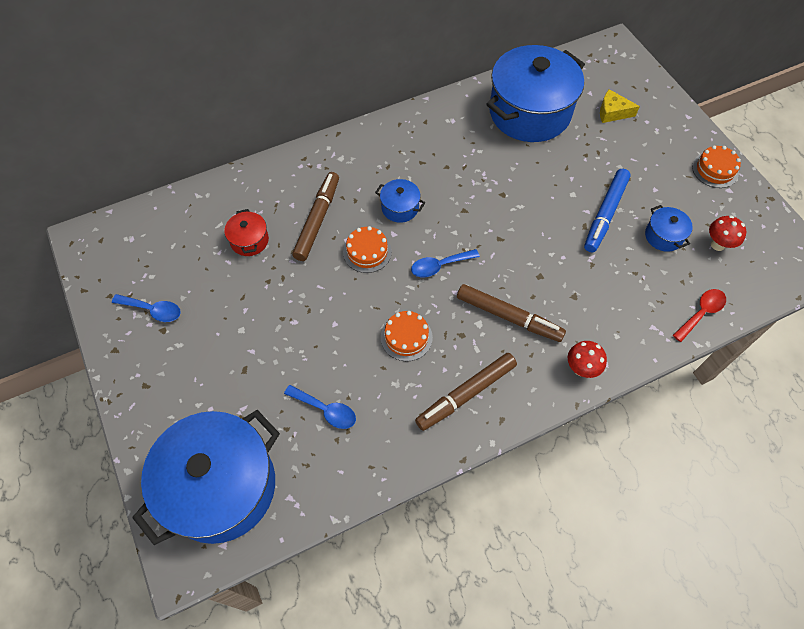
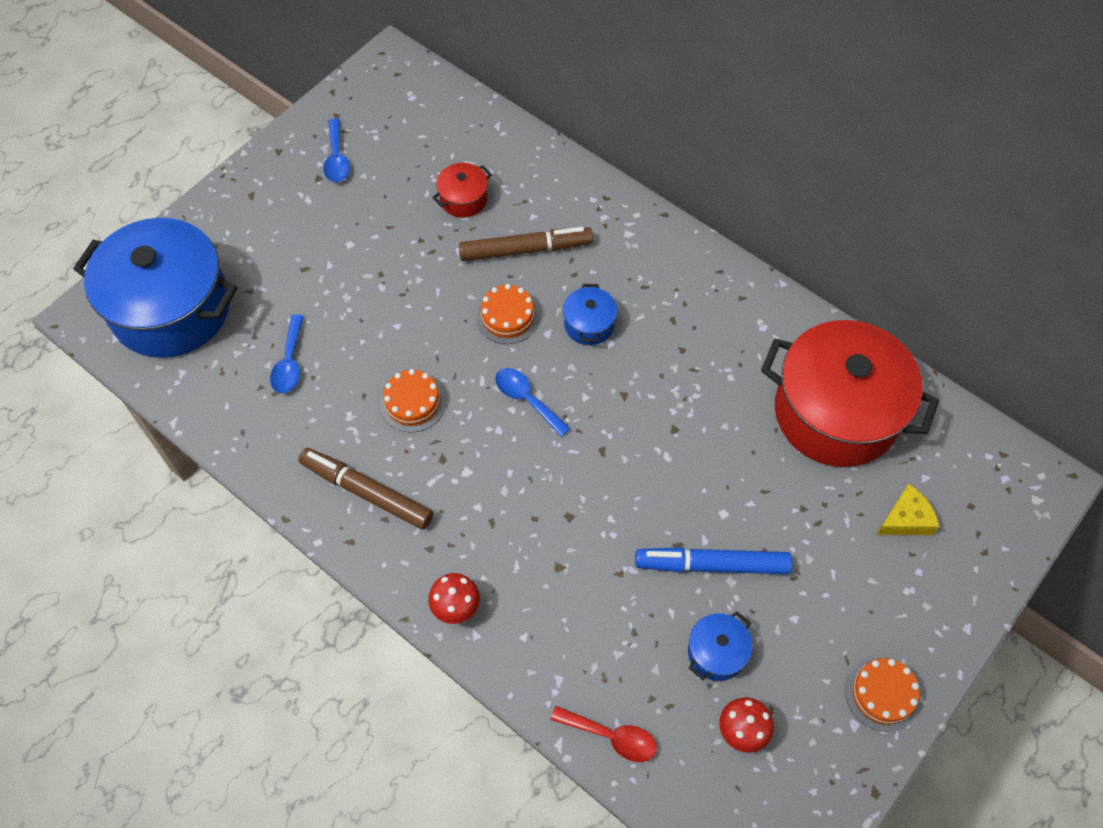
camera: 65 degrees right, 0 degrees up
(508, 316) = (492, 501): brown marker -> none
(529, 112) = (836, 413): blue pot -> red pot
(612, 112) = (906, 519): yellow cheese -> yellow cheese turned 75 degrees clockwise

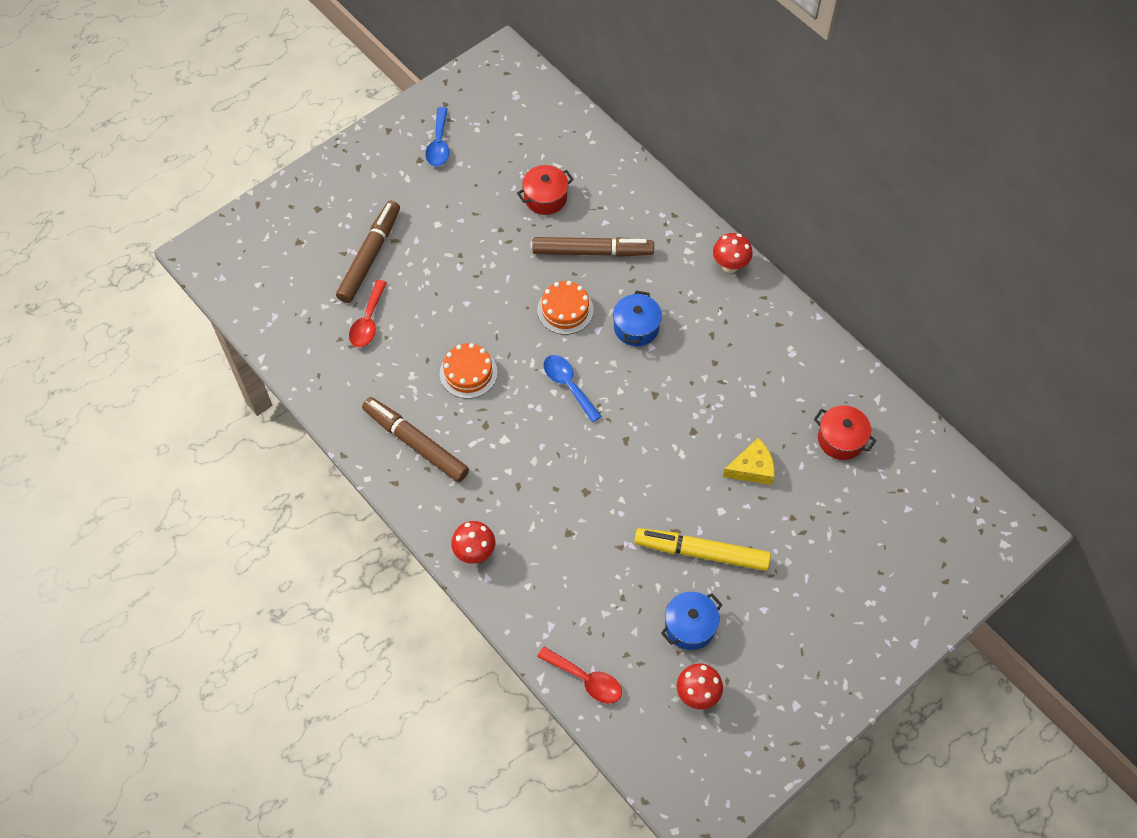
camera: 10 degrees right, 0 degrees up
(171, 309) = (274, 259): blue pot -> none
(280, 290) = (369, 256): none -> brown marker
(289, 362) = (368, 321): blue spoon -> red spoon
(677, 243) = (730, 266): none -> red mushroom
(712, 565) = (702, 553): blue marker -> yellow marker
(836, 413) = (841, 439): red pot -> red pot, size x0.42
(882, 694) = (826, 684): orange cake -> none
(906, 519) = (882, 541): yellow cheese -> yellow cheese (752, 468)

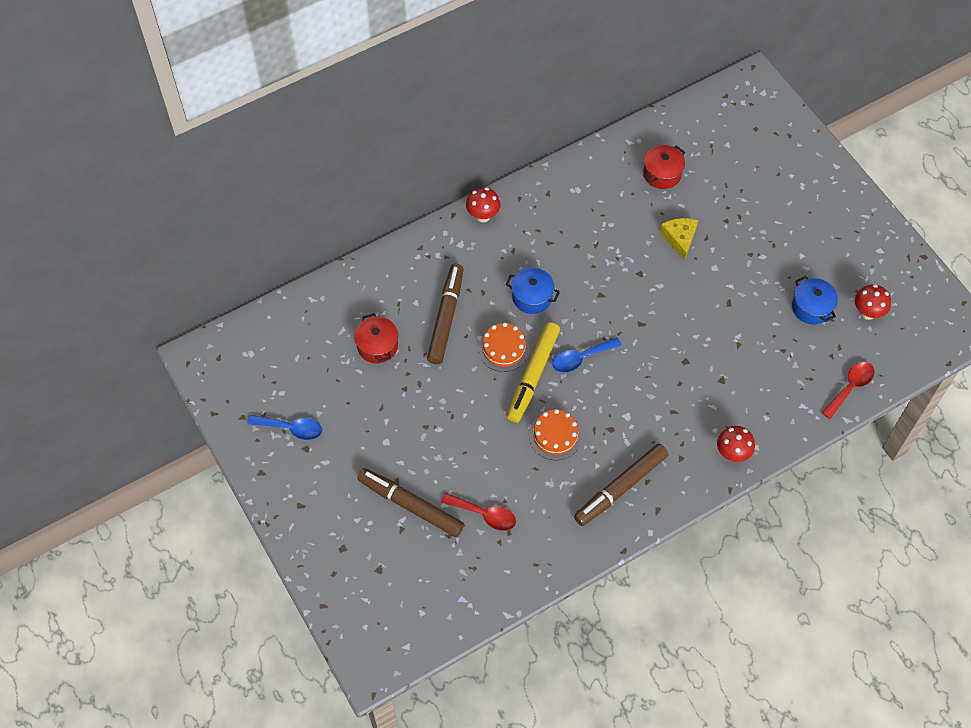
camera: 80 degrees left, 0 degrees up
(702, 553) = (750, 288): yellow marker -> yellow marker (533, 375)

